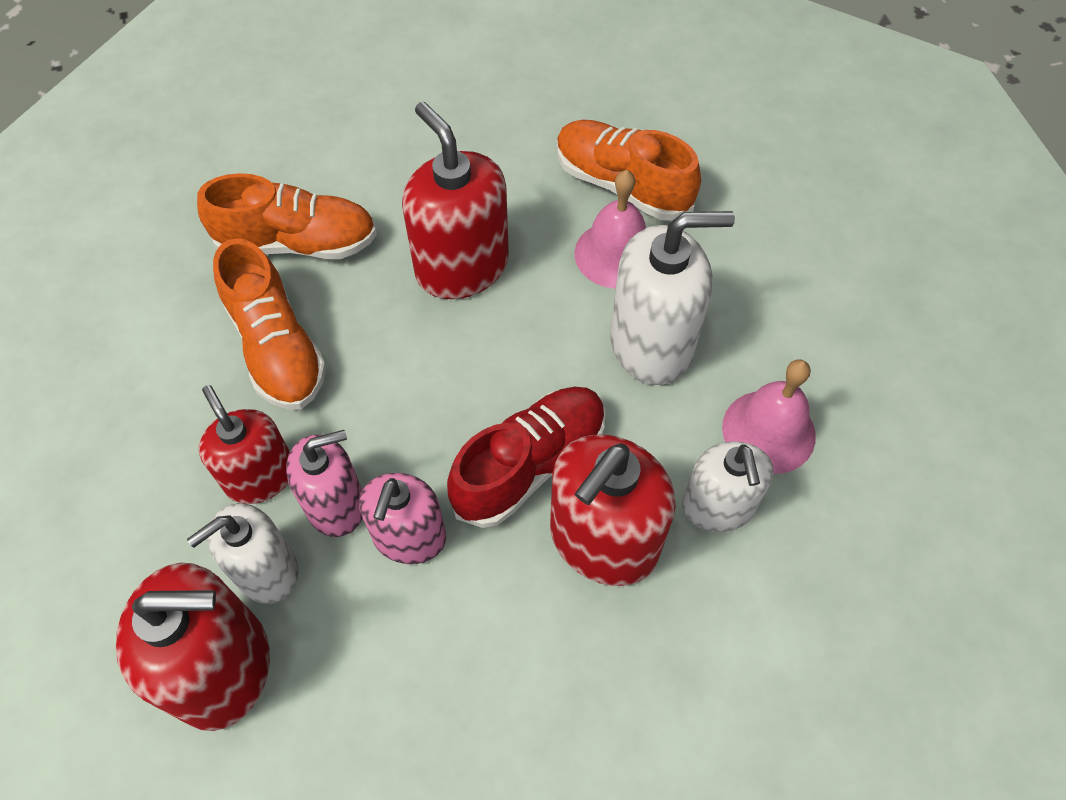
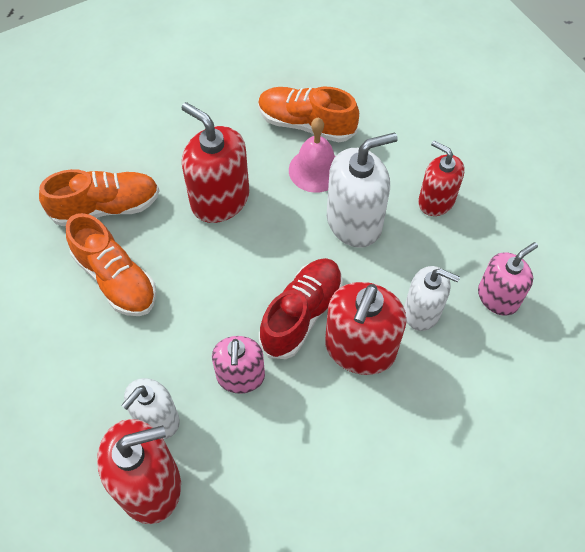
camera: 15 degrees left, 0 degrees up
(260, 476) = (133, 363): red soap dispenser -> red soap dispenser (436, 201)
(336, 505) = (188, 368): pink soap dispenser -> pink soap dispenser (498, 297)
(718, 506) = (422, 312): white soap dispenser -> white soap dispenser turned 45 degrees counterclockwise
(768, 431) = (439, 259): pink bell -> none

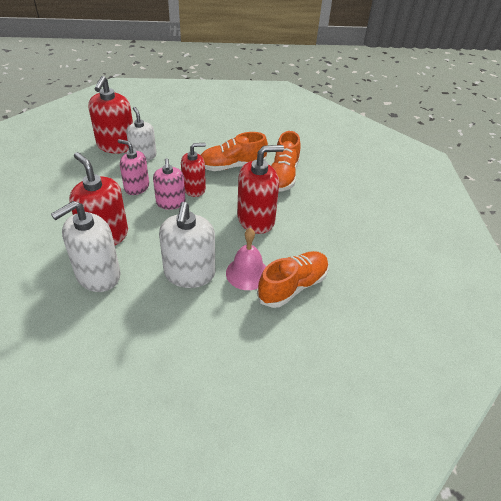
camera: 115 degrees right, 15 degrees down
(301, 314) = (148, 222): red shoe -> none
(422, 312) = (98, 275): white soap dispenser -> white soap dispenser, size x1.53
(436, 201) = (169, 329): red soap dispenser -> red soap dispenser (194, 188)
(498, 297) = (67, 320): pink soap dispenser -> pink soap dispenser (170, 202)

